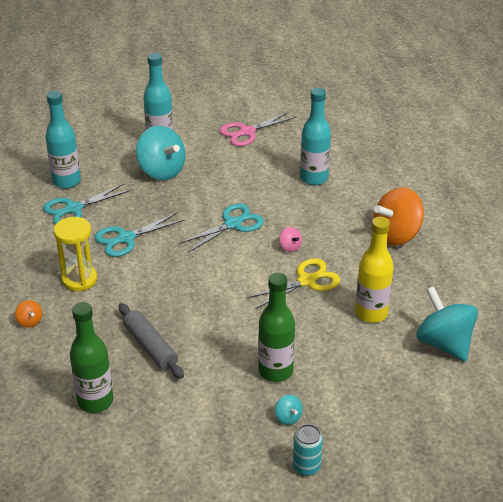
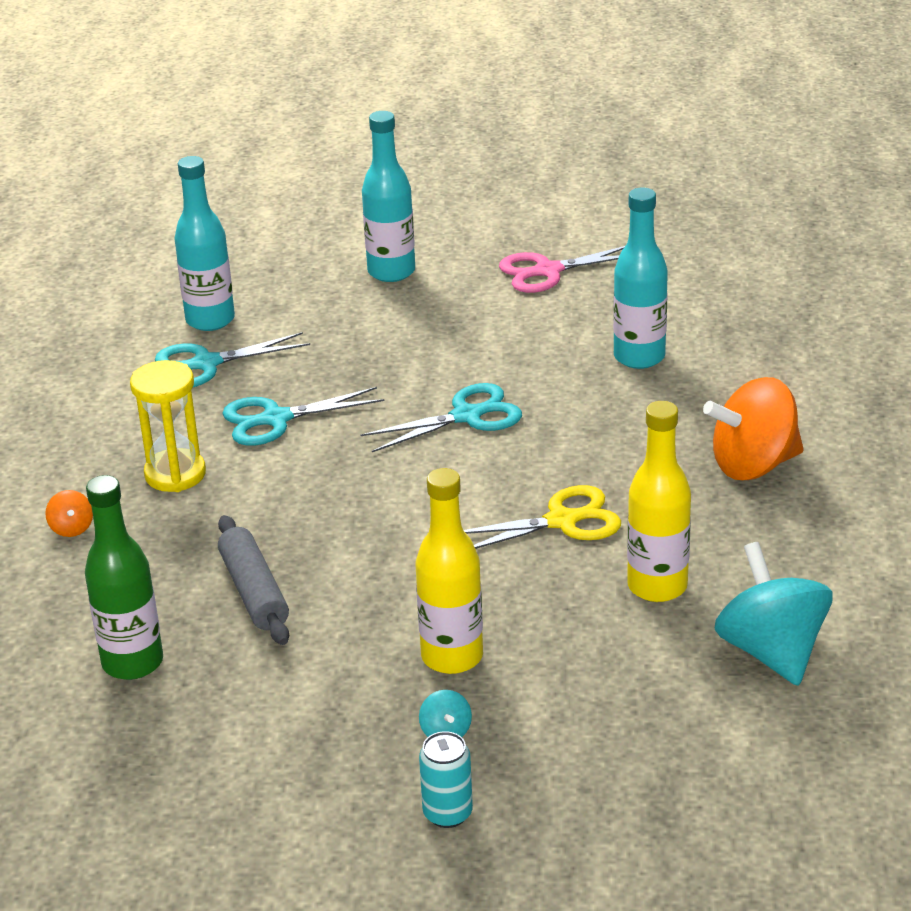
camera: 15 degrees right, 5 degrees down
(161, 171) = (376, 319): turquoise spinning top -> none
(275, 371) = (452, 657): green bottle -> yellow bottle
(290, 247) = (553, 464): pink spinning top -> none

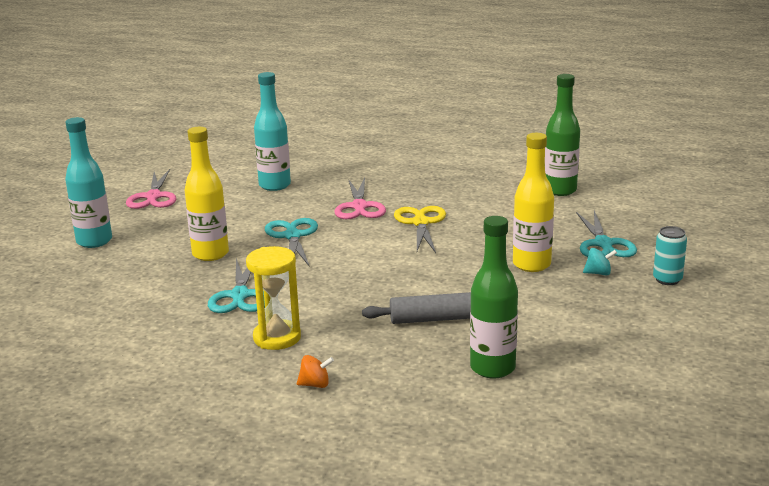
camera: 75 degrees left, 10 degrees down
(206, 364) = (141, 316): turquoise scissors -> turquoise scissors (603, 244)
(210, 320) = (80, 310): turquoise bottle -> none
(596, 451) = (359, 207): none -> pink scissors
(657, 586) = (494, 207): yellow bottle -> yellow bottle (210, 254)
(753, 465) = (402, 173): orange spinning top -> none
(771, 651) = (560, 190): turquoise spinning top -> green bottle

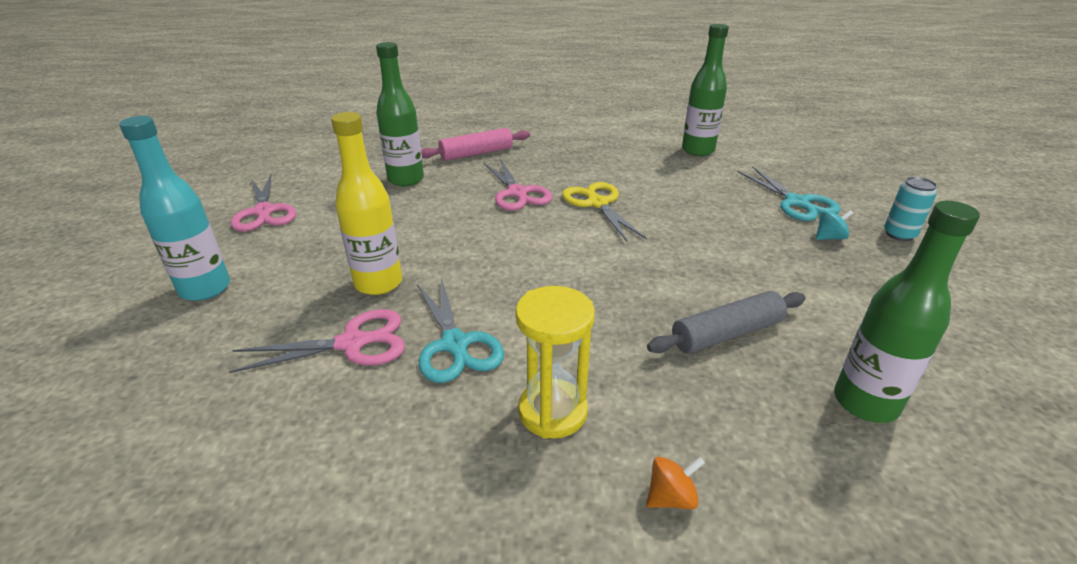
camera: 20 degrees left, 10 degrees up
(174, 285) = (352, 343): none -> pink scissors
(274, 185) = (406, 179): turquoise bottle -> green bottle
(292, 236) = (467, 241): turquoise scissors -> none
(349, 170) = (476, 153): none -> pink rolling pin
(531, 265) = (755, 238): yellow bottle -> none

